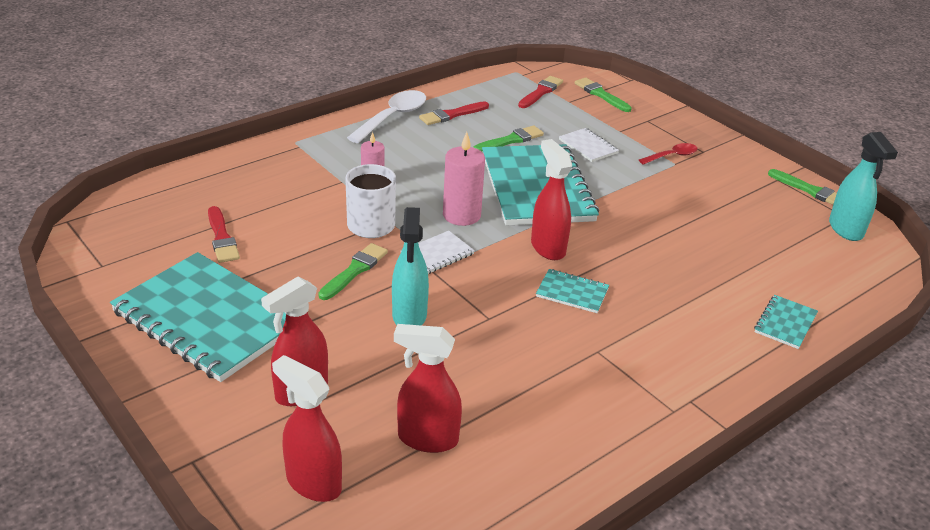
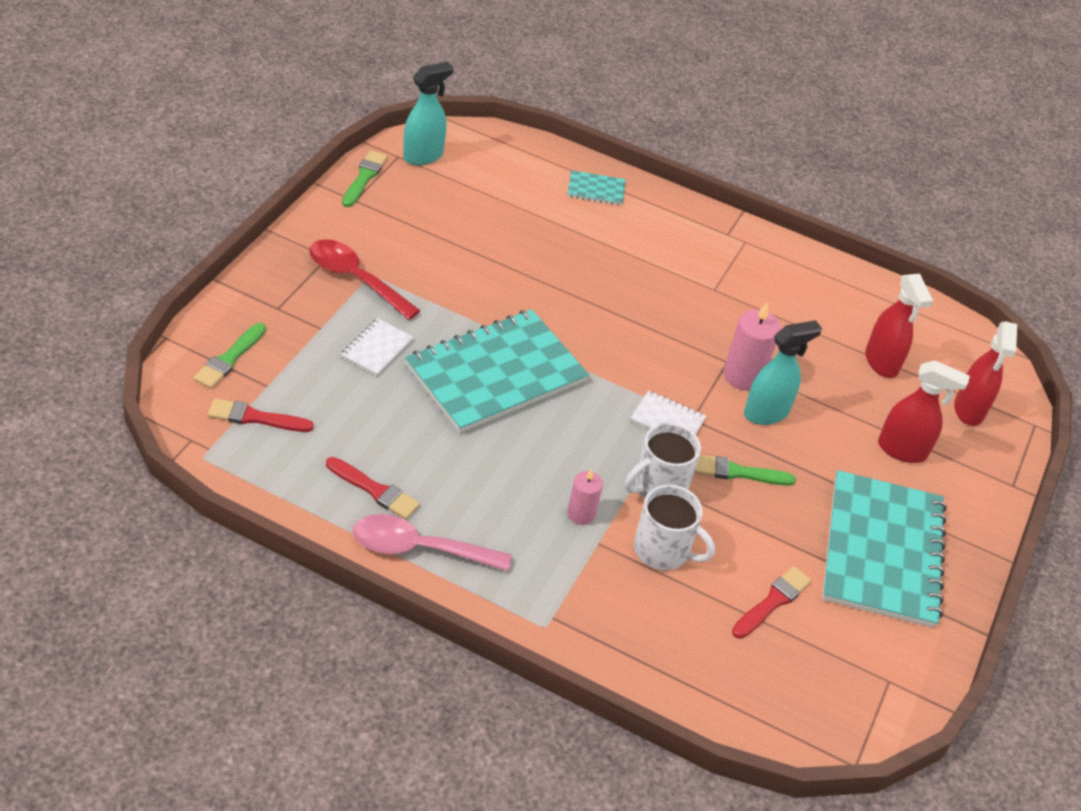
camera: 120 degrees left, 10 degrees up
(311, 205) = (663, 550): none -> white mug
(393, 117) = (419, 548): white spoon -> pink spoon
(461, 215) = (590, 420): pink candle -> pink candle (743, 376)
(510, 140) = (405, 418): green brush -> none
(547, 247) = (598, 344): red spray bottle -> none
(572, 292) = (652, 316): turquoise notebook -> none
(672, 156) = (355, 279): red spoon -> red spoon, size x1.74

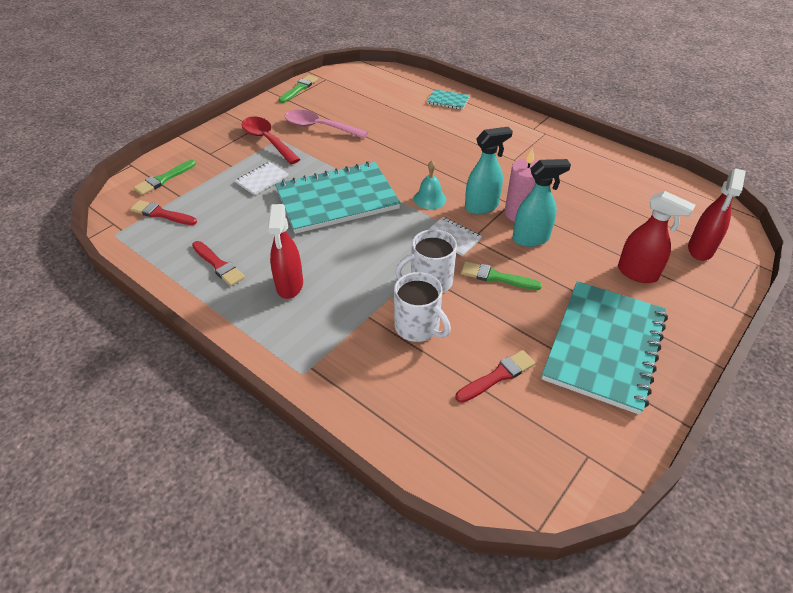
camera: 20 degrees right, 0 degrees up
(419, 548) = (231, 306): pink spoon -> pink spoon (319, 127)
(423, 156) = (341, 79): turquoise spray bottle -> turquoise spray bottle (482, 207)
(581, 514) = (363, 295): pink candle -> none
(621, 362) = (429, 199): none -> turquoise bell
(881, 363) = (632, 212): red spray bottle -> red spray bottle (289, 285)

